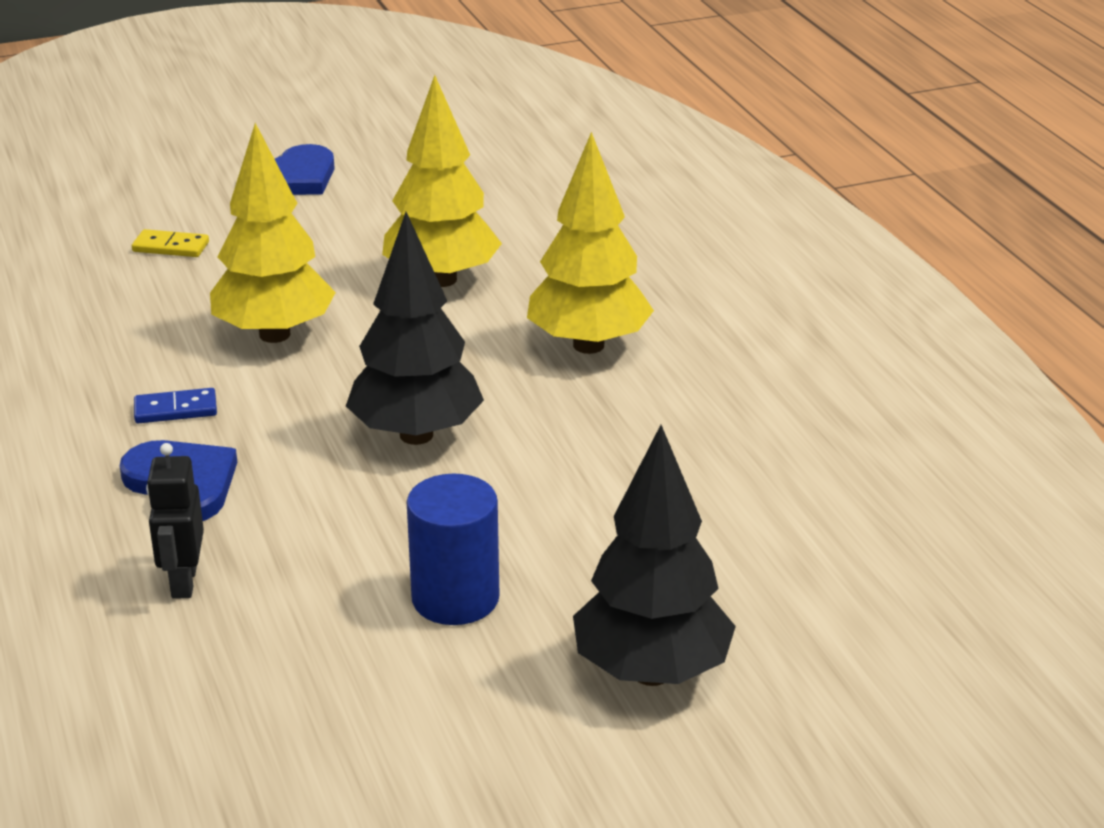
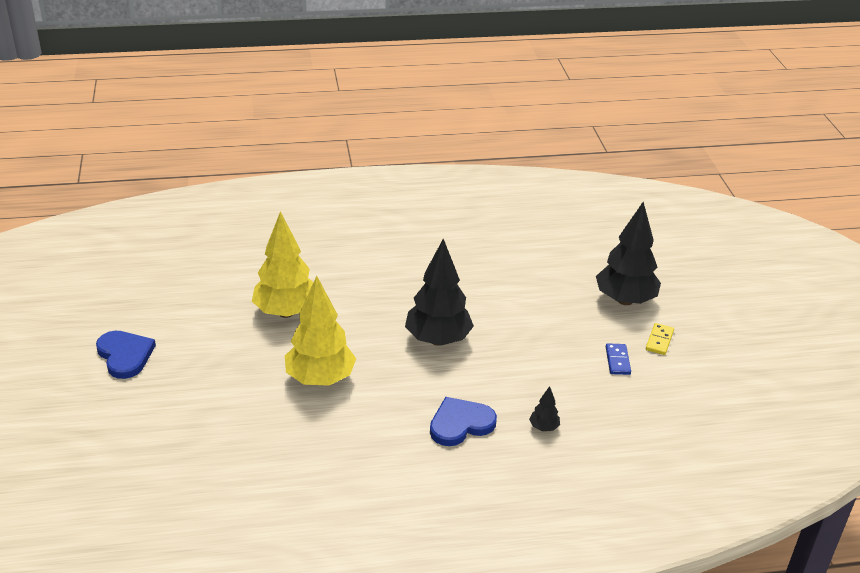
camera: 80 degrees left, 5 degrees up
(171, 247) = (192, 414): yellow domino -> yellow domino (659, 340)
(175, 410) = (387, 422): blue domino -> blue domino (617, 361)
(183, 582) = (544, 427): black robot -> black tree
(455, 598) = (570, 344): blue cylinder -> none
(588, 345) = (374, 275): yellow tree -> none

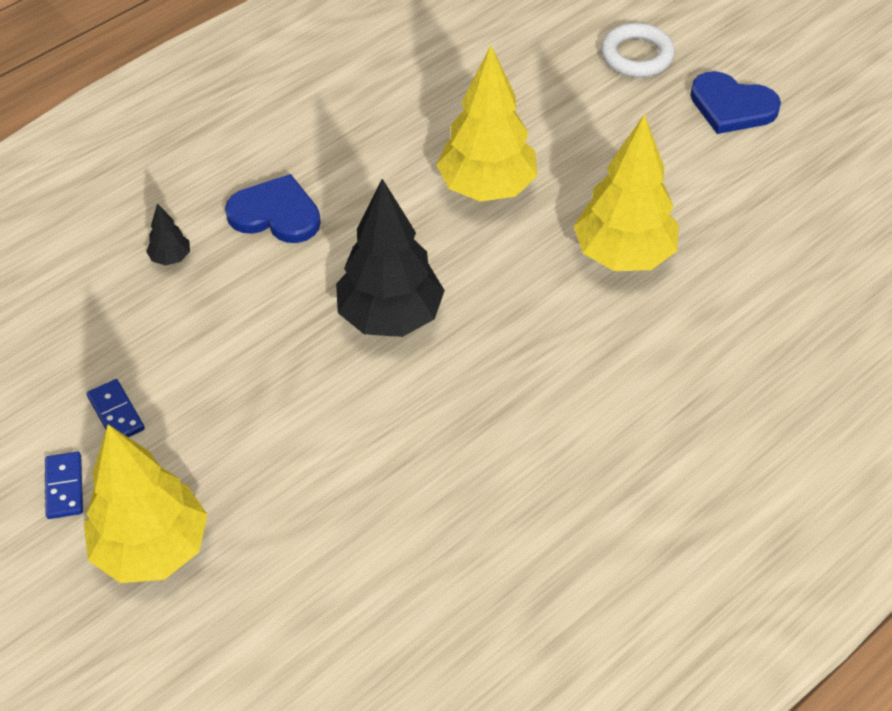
camera: 150 degrees right, 15 degrees up
(133, 414) = (636, 55): none -> white ring
(460, 424) = (276, 214): blue heart -> blue heart turned 105 degrees counterclockwise
(625, 300) = (152, 549): black tree -> yellow tree
(659, 340) = (64, 487): yellow domino -> blue domino

